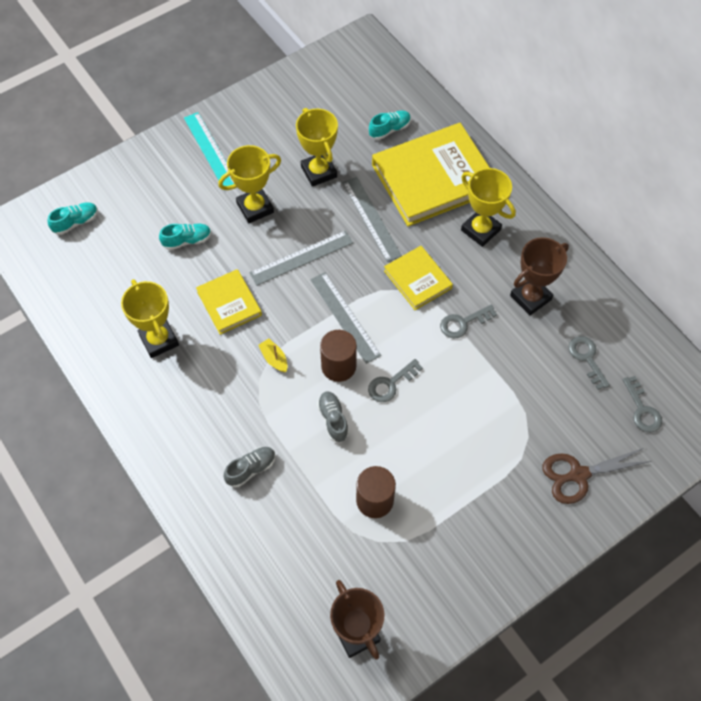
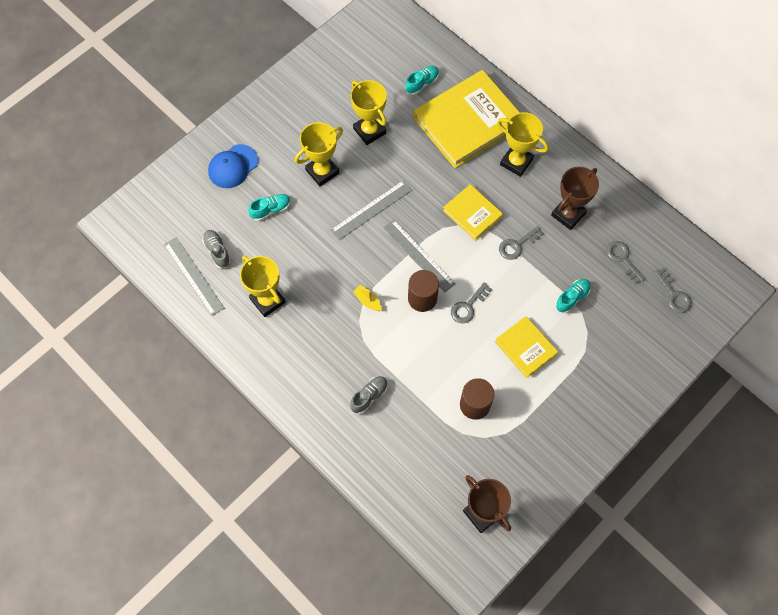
camera: 10 degrees left, 5 degrees up
(76, 222) = (171, 208): turquoise shoe -> turquoise shoe (572, 298)
(156, 187) = (233, 166): none -> blue cap
(210, 150) = (272, 125): turquoise ruler -> none
(229, 303) = (319, 259): yellow book -> yellow book (525, 348)
(333, 419) = (427, 344): grey shoe -> grey shoe (217, 251)
(371, 218) = (423, 166): grey ruler -> grey ruler (194, 276)
(578, 475) = (632, 356): brown scissors -> none

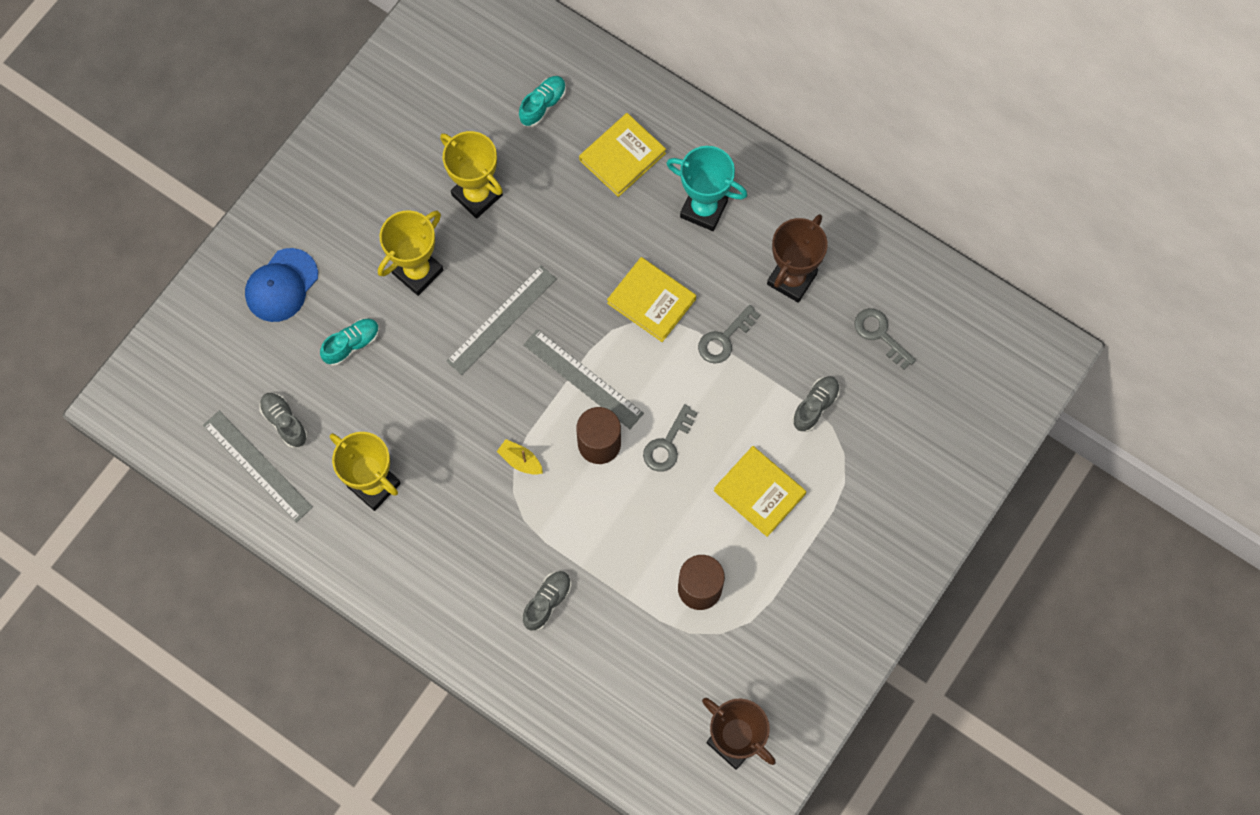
camera: 10 degrees left, 5 degrees up
(468, 122) = (622, 157): yellow book -> yellow book, size x0.52
(516, 162) = (703, 209): yellow trophy -> turquoise trophy
(572, 298) = (815, 406): turquoise shoe -> grey shoe
(674, 294) = (960, 376): grey key -> none

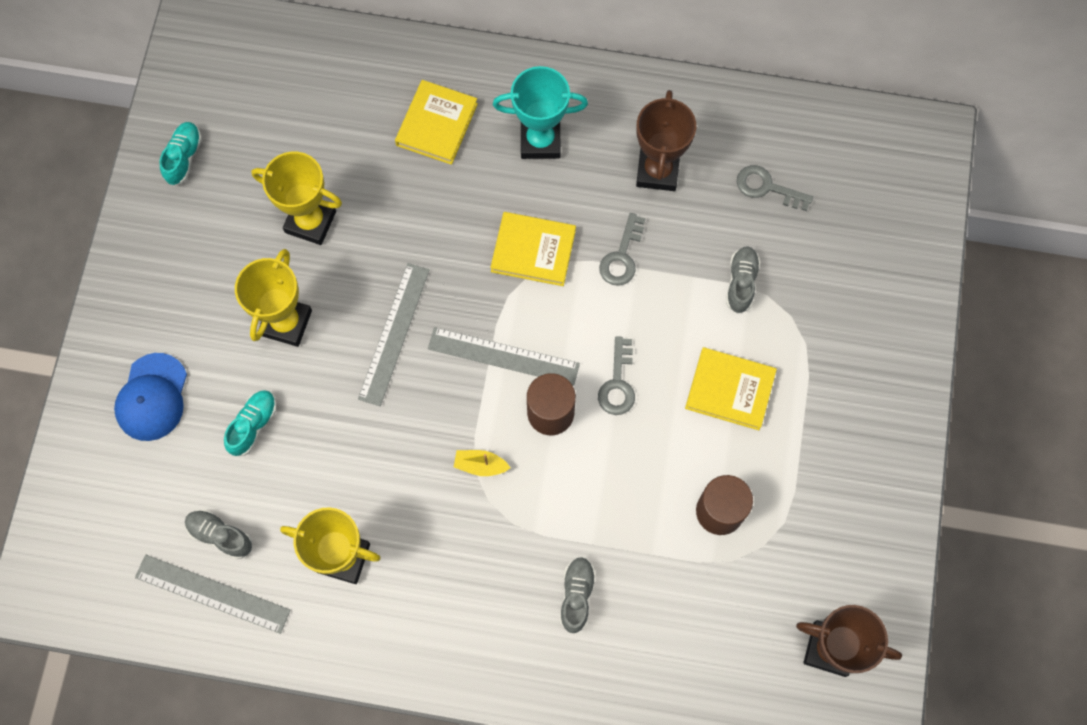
camera: 25 degrees left, 0 degrees up
(543, 105) = (334, 108): turquoise shoe -> turquoise shoe (184, 158)

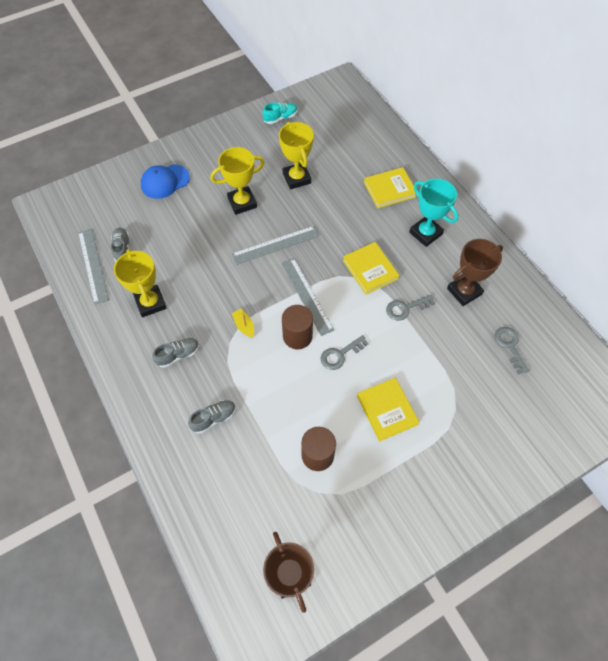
camera: 50 degrees right, 10 degrees down
(253, 425) = (184, 225): turquoise shoe -> none
(741, 283) = (448, 372): grey shoe -> grey shoe (178, 355)

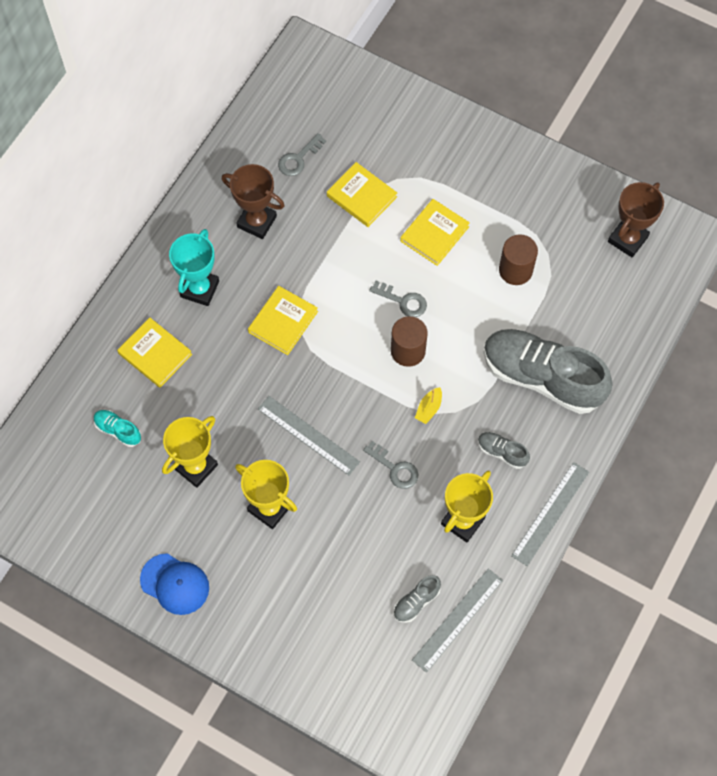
camera: 120 degrees left, 5 degrees up
(165, 181) = (290, 622): blue cap -> blue cap (175, 584)
(214, 418) = (542, 377): grey shoe -> grey shoe, size x2.43
(280, 118) = (101, 544): turquoise shoe -> turquoise shoe (118, 430)
(306, 295) = (354, 367): grey ruler -> grey ruler (550, 513)
(405, 308) = (311, 266): grey key -> grey key (395, 468)
(451, 374) = (362, 196): none -> yellow book

